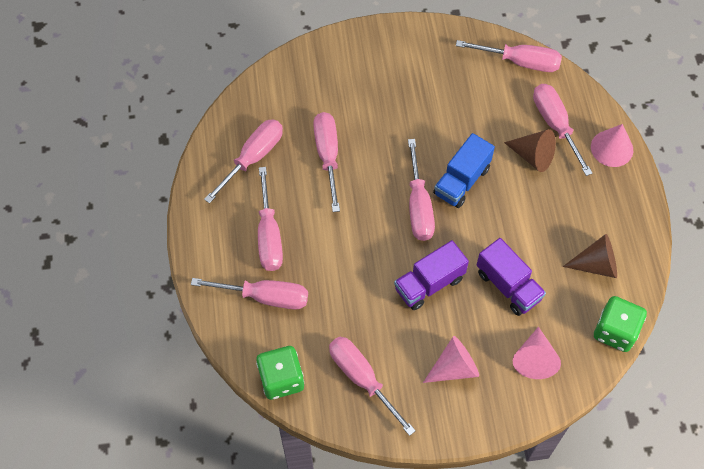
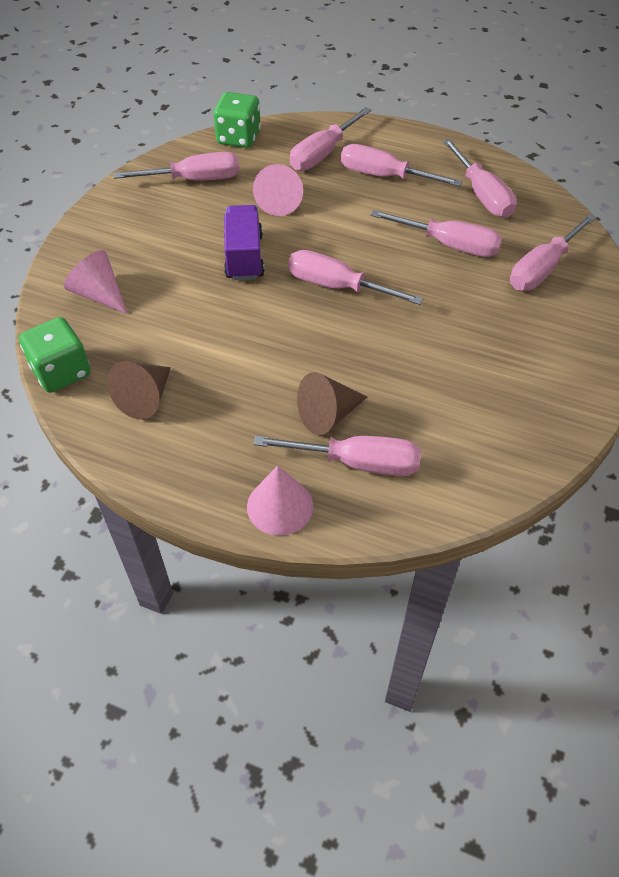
camera: 120 degrees right, 10 degrees down
(454, 367) = (147, 237): pink cone -> pink cone (279, 202)
(461, 181) = (342, 334): blue truck -> none
(508, 285) = (190, 312): purple truck -> none
(519, 62) = (483, 477): pink screwdriver -> pink screwdriver (543, 268)

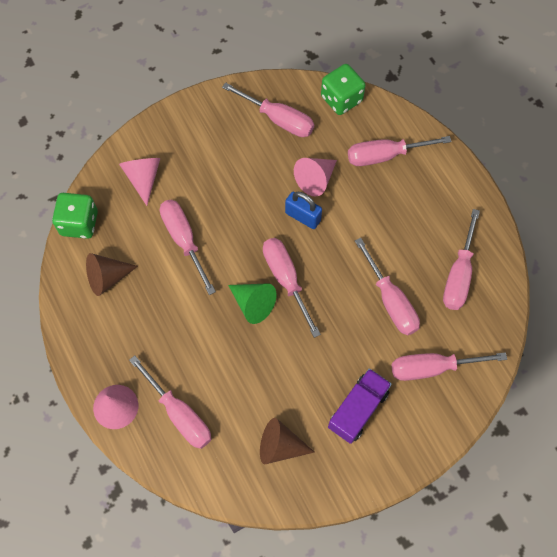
camera: 40 degrees right, 15 degrees up
(244, 257) = (251, 211): purple truck -> purple truck (358, 409)
(298, 233) = (303, 216): none -> blue padlock
(327, 324) = (253, 304): none -> green cone
(328, 415) = (193, 369): brown cone -> brown cone (280, 446)
(385, 176) = (407, 208): pink screwdriver -> pink screwdriver (184, 241)

